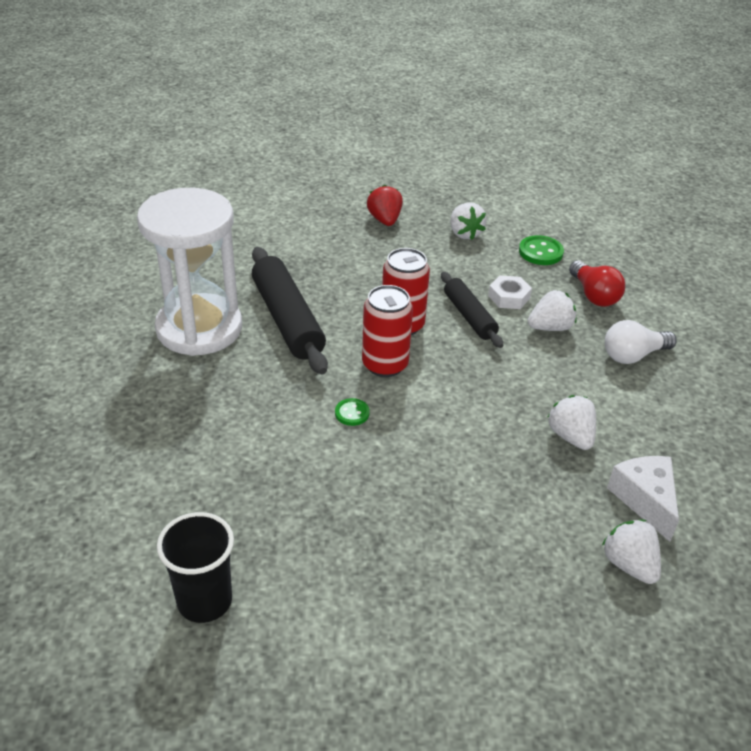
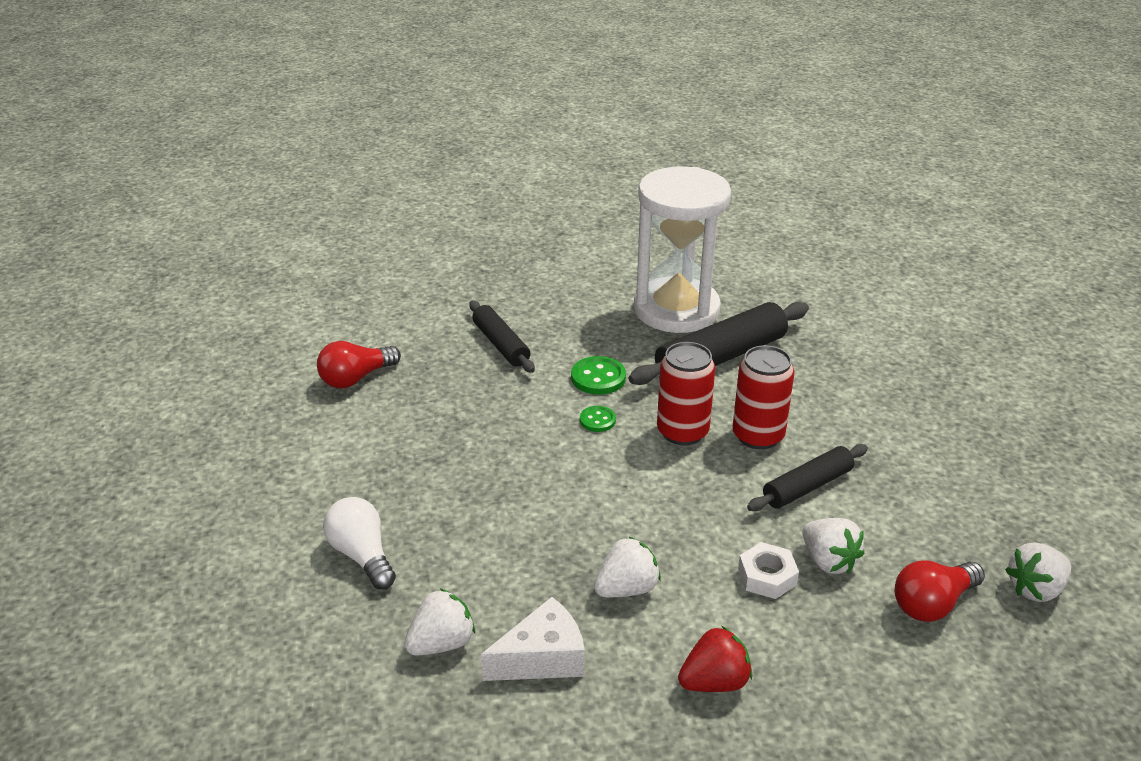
camera: 80 degrees right, 5 degrees down
(197, 462) = (501, 344): none -> black rolling pin
(204, 601) = (356, 378): black cup -> red light bulb
(385, 220) = (961, 396): red strawberry -> red strawberry (714, 682)
(464, 233) = (988, 466): white strawberry -> white strawberry (1035, 589)
(509, 297) = (870, 518): white nut -> white nut (767, 576)
(540, 252) = (1001, 543): green button -> green button (598, 377)
(633, 355) = (815, 648): white light bulb -> white light bulb (362, 555)

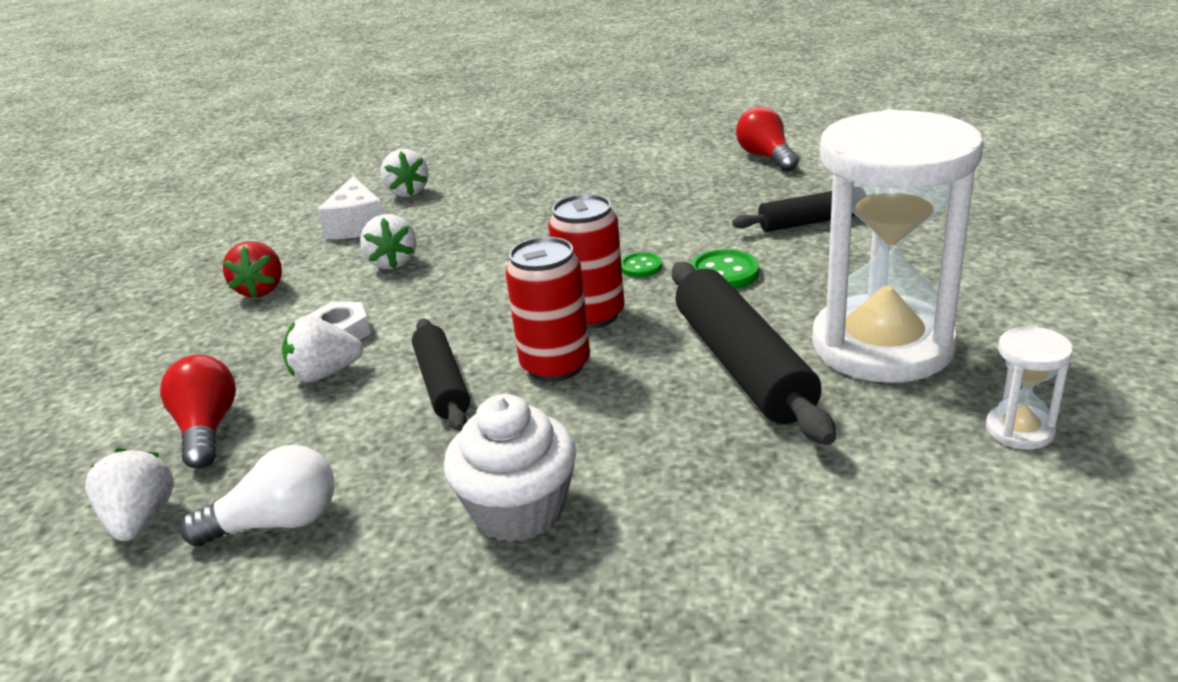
camera: 110 degrees right, 5 degrees down
(362, 555) = (520, 166): white light bulb -> white light bulb (277, 523)
(742, 270) = (1019, 430): none -> white hourglass
(905, 418) = (518, 510): none -> white cupcake

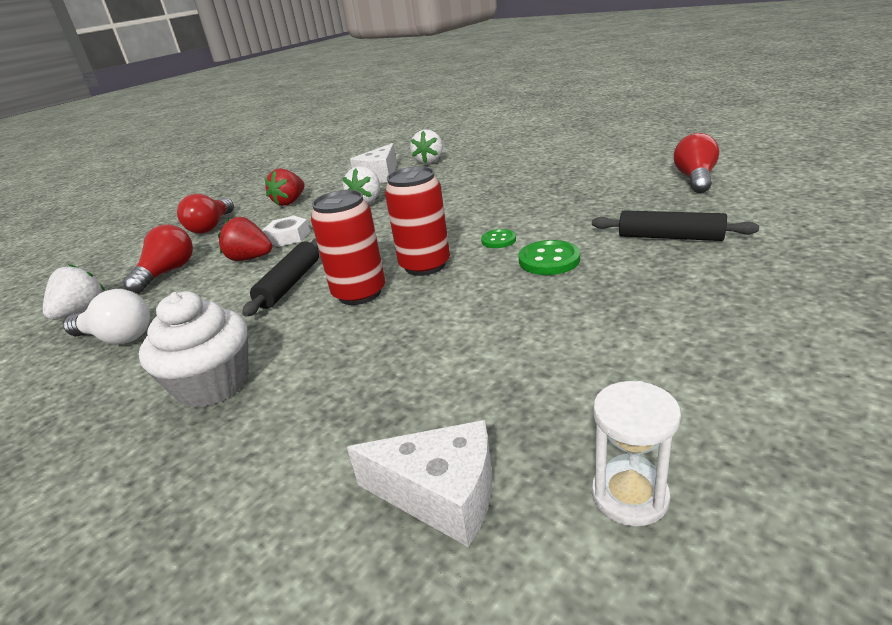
camera: 35 degrees right, 0 degrees up
(172, 354) = (211, 226): none -> red light bulb
(325, 374) = (250, 258): white strawberry -> red strawberry
(741, 365) = (470, 335): black rolling pin -> none
(882, 345) = (599, 359): white hourglass -> none
(891, 490) = (441, 495): none -> white cheese

